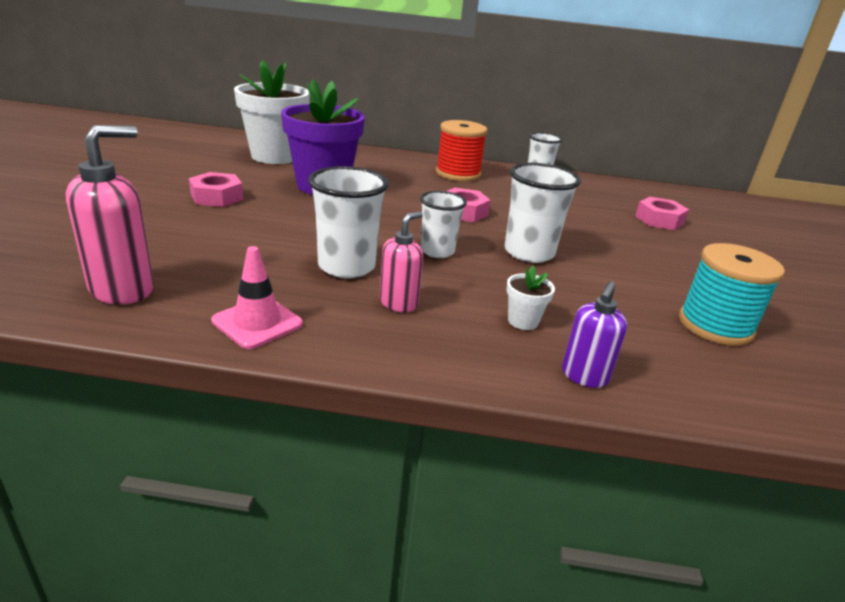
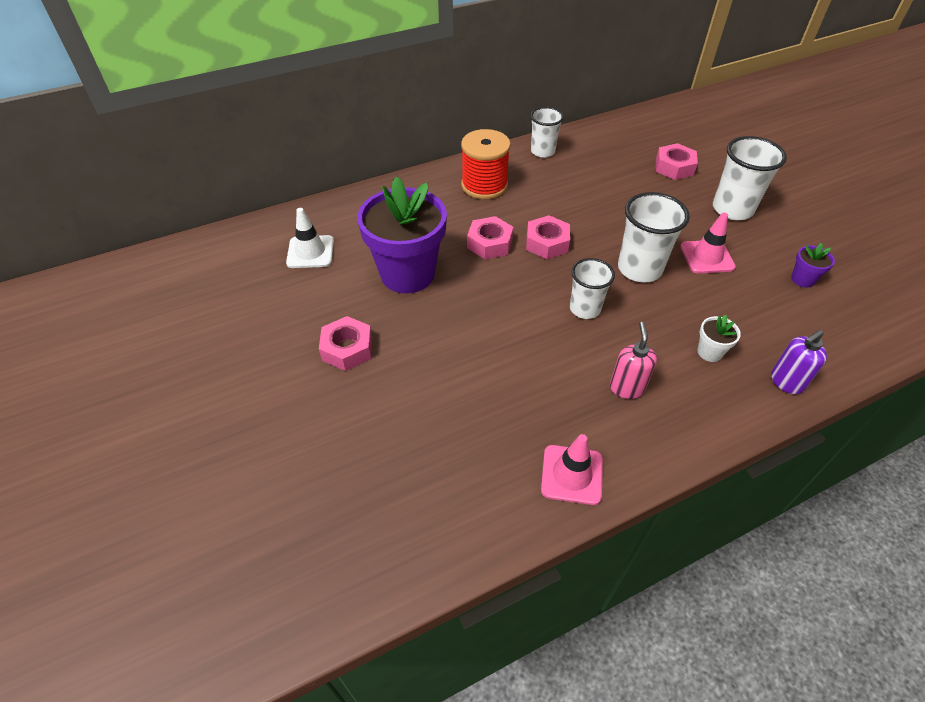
camera: 30 degrees left, 20 degrees up
(123, 289) = (443, 512): pink soap dispenser -> none
(275, 156) = (310, 252): white flower pot -> white traffic cone
(346, 267) = (551, 371): white cup -> white cup (732, 209)
(413, 196) = (489, 243): none -> pink nut
(584, 376) = (786, 382): purple soap dispenser -> purple soap dispenser turned 60 degrees clockwise
(615, 272) = (707, 257): none -> pink traffic cone
(715, 325) = (802, 279): turquoise spool -> purple flower pot

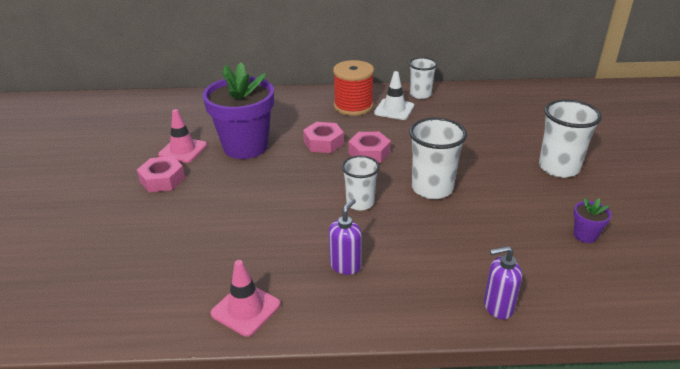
camera: 25 degrees right, 15 degrees down
(310, 252) = (192, 118): white traffic cone -> white traffic cone (394, 109)
(626, 388) = (345, 265): pink soap dispenser -> purple soap dispenser
(674, 167) = (528, 127): pink nut -> none
(707, 257) = (502, 195): pink traffic cone -> pink traffic cone (183, 150)
(709, 352) = (443, 263): white flower pot -> none

